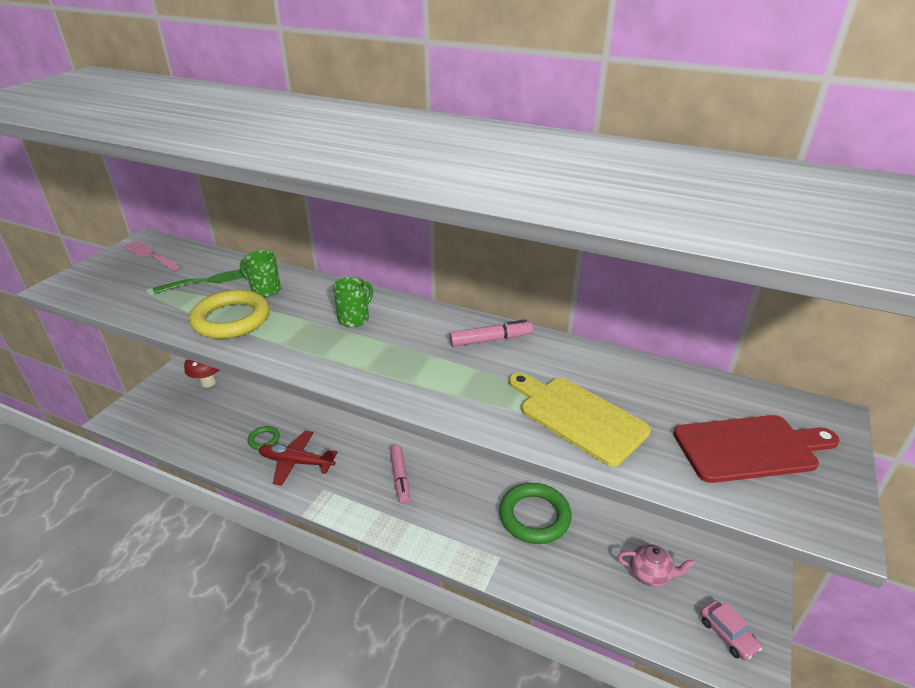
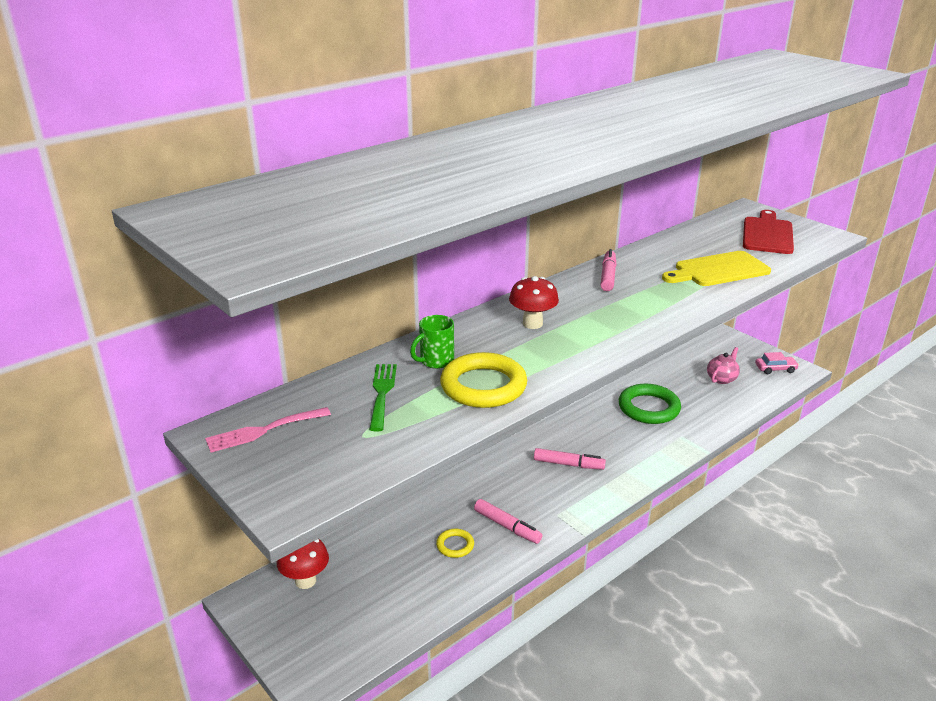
camera: 65 degrees left, 5 degrees down
(264, 440) = (455, 545): green ring -> yellow ring
(296, 462) = (507, 526): red plane -> pink marker
(354, 318) = (532, 324): green mug -> red mushroom

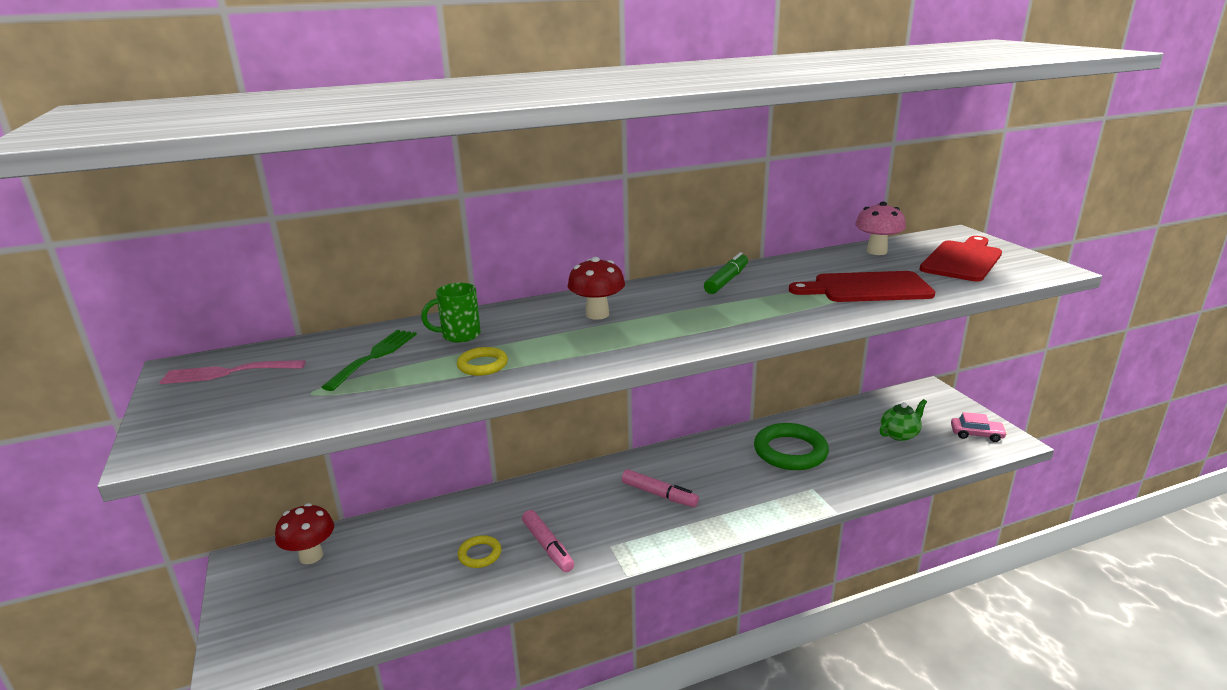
camera: 20 degrees right, 5 degrees down
(483, 386) = (482, 365): yellow ring -> yellow ring, size x0.50
(608, 276) = (726, 280): pink marker -> green marker
(700, 232) = (876, 251): none -> pink mushroom
(718, 270) = (867, 288): yellow cutting board -> red cutting board
(721, 378) = (899, 434): pink teapot -> green teapot

